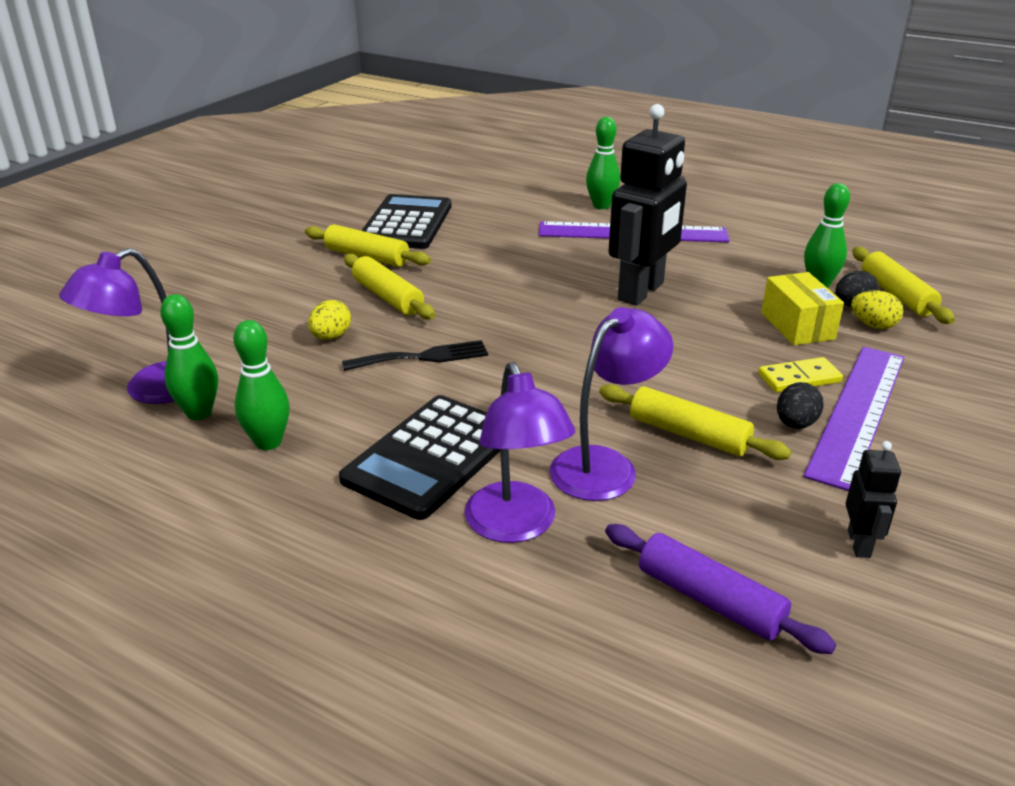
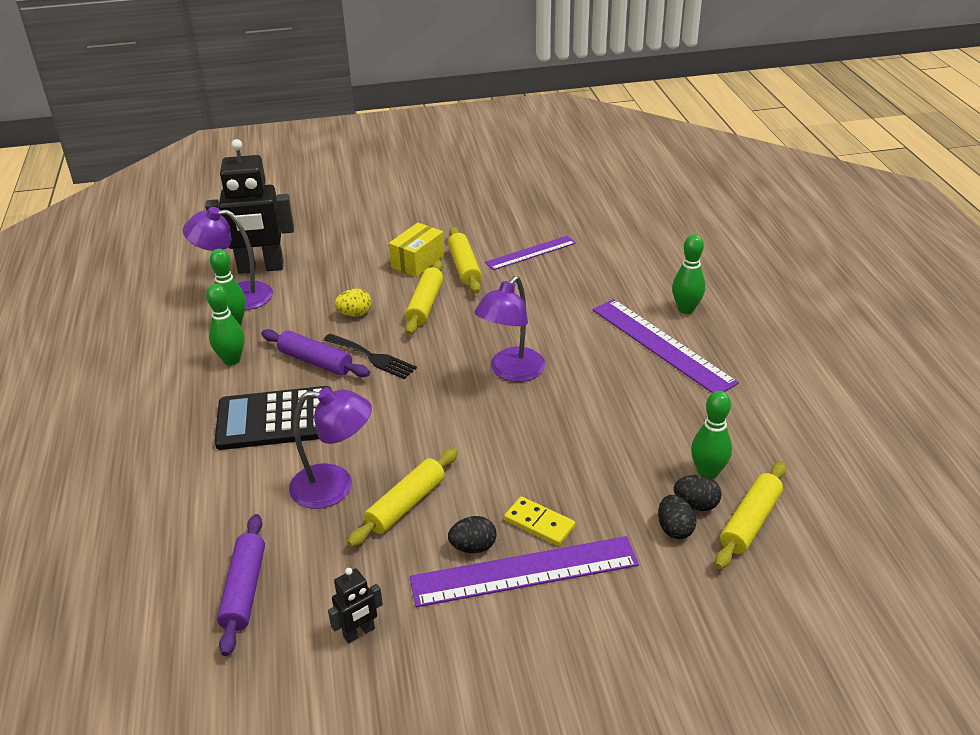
camera: 50 degrees right, 5 degrees up
(371, 391) = (315, 361): none -> purple rolling pin
(406, 223) = (530, 253): black calculator -> purple ruler
(516, 526) = (242, 484): purple lamp -> purple lamp (511, 372)
(641, 292) = (571, 395): black robot -> black robot (261, 268)
(688, 434) = (406, 504): yellow rolling pin -> yellow rolling pin turned 45 degrees clockwise
(797, 326) = (619, 490): yellow box -> yellow box (418, 261)
(873, 325) = (674, 529): yellow egg -> black egg

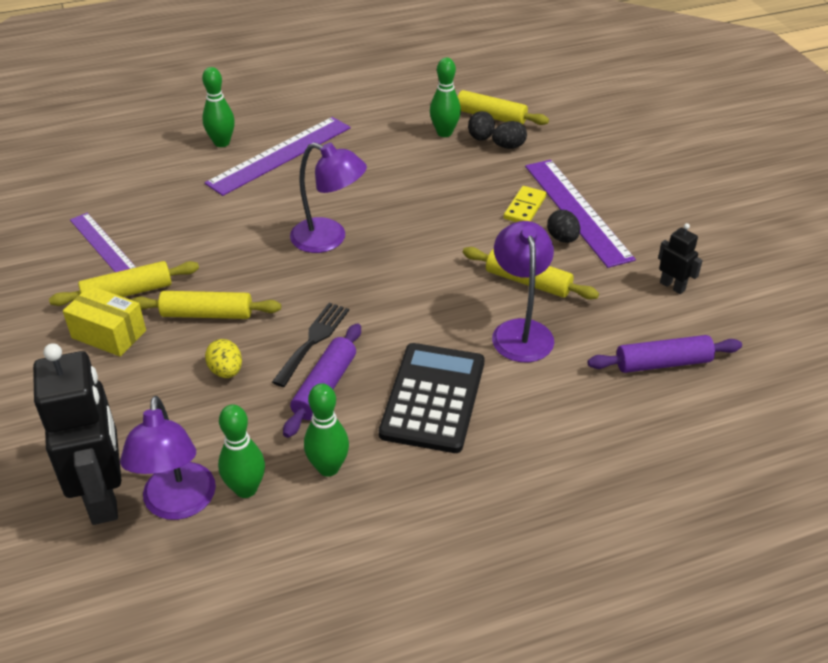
camera: 100 degrees left, 5 degrees up
(275, 419) = (433, 398): black calculator -> black calculator turned 150 degrees counterclockwise

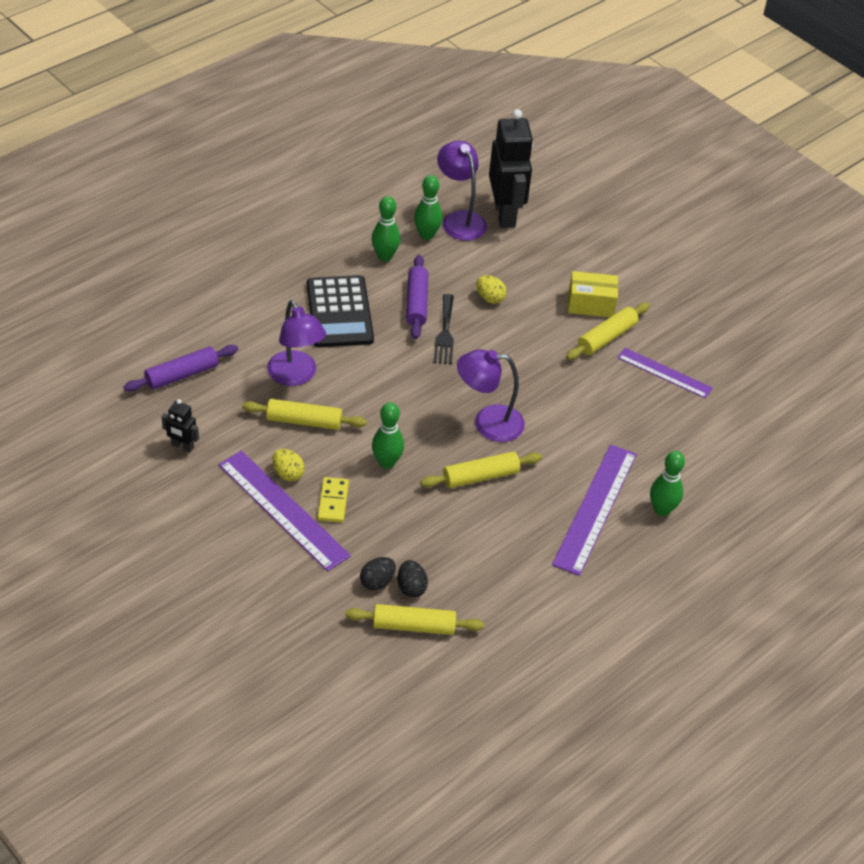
camera: 155 degrees right, 5 degrees up
(104, 496) = (505, 214): black robot -> black robot turned 150 degrees counterclockwise
(207, 314) = (535, 335): yellow rolling pin -> yellow rolling pin (480, 477)
(444, 133) = (452, 585): green bowling pin -> green bowling pin (386, 462)
(562, 238) = (288, 473): black egg -> yellow egg

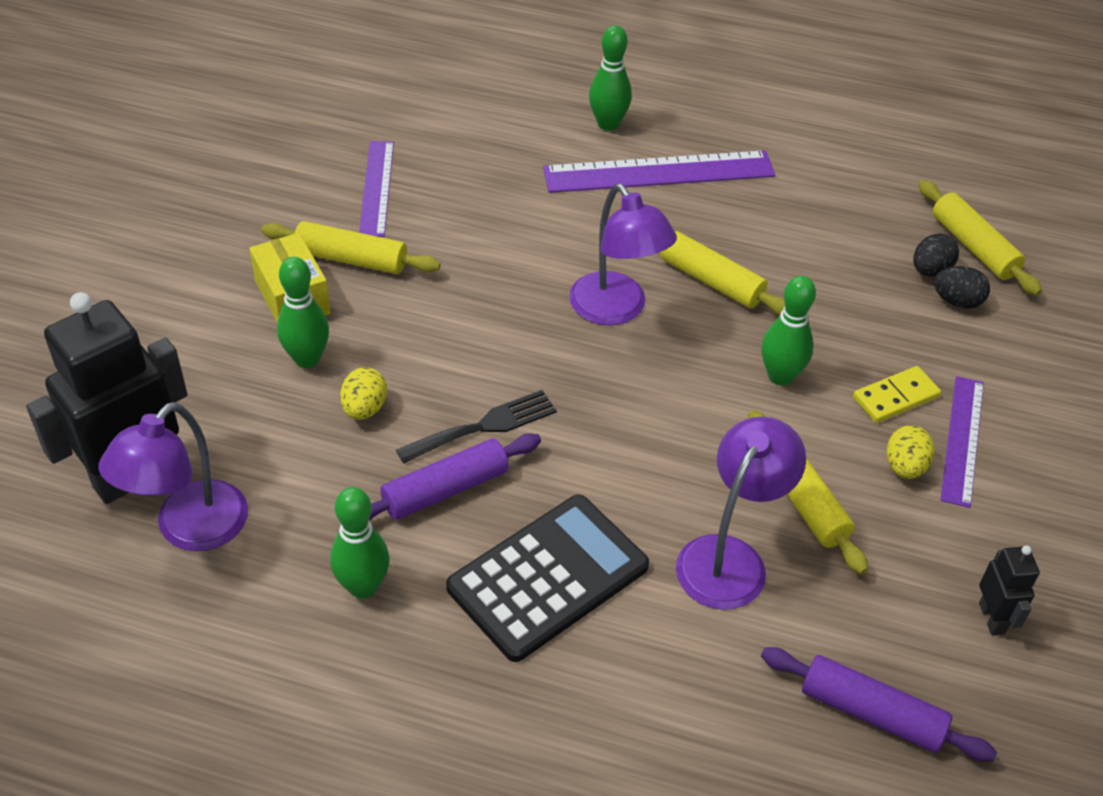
camera: 120 degrees left, 0 degrees up
(283, 510) = (962, 440): purple ruler -> purple ruler, size x0.62
(426, 235) = (264, 556): green bowling pin -> green bowling pin (307, 359)

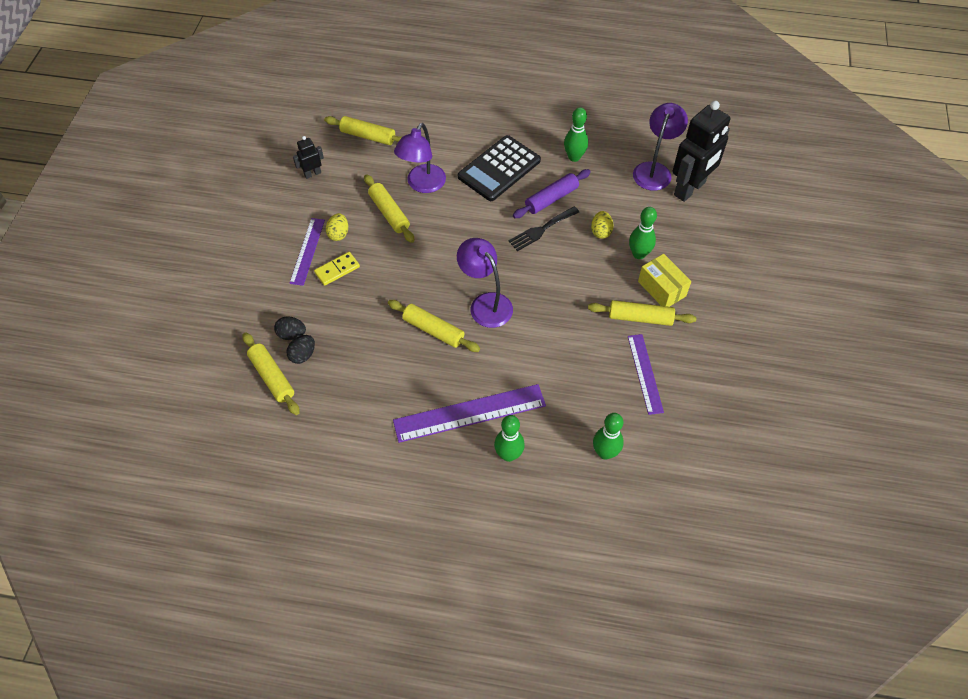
camera: 175 degrees right, 10 degrees up
(780, 376) = (396, 274): green bowling pin -> green bowling pin (605, 452)
(871, 712) = (368, 136): purple rolling pin -> yellow rolling pin
(992, 618) = (312, 174): black robot -> black robot turned 75 degrees clockwise

